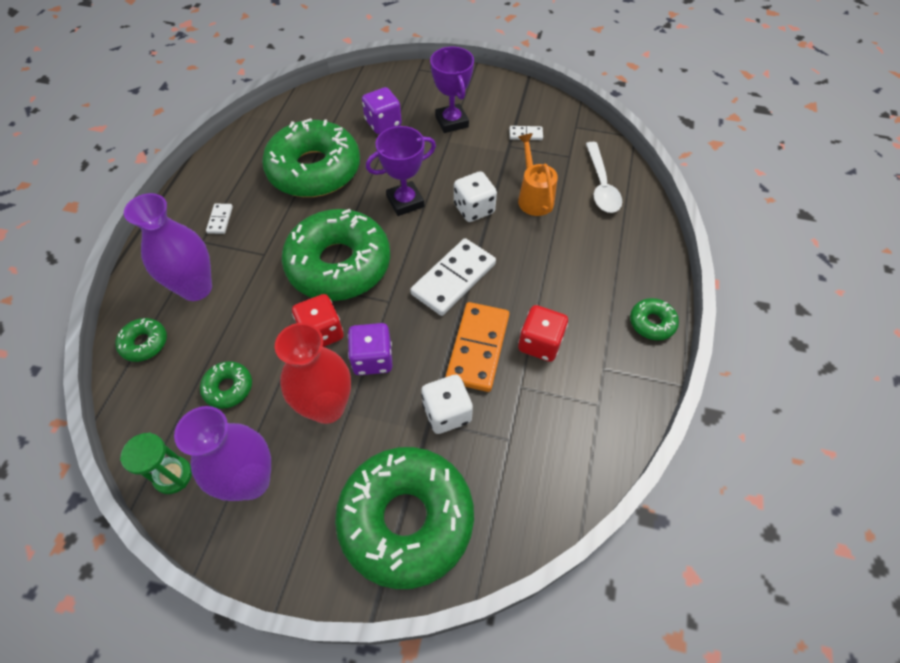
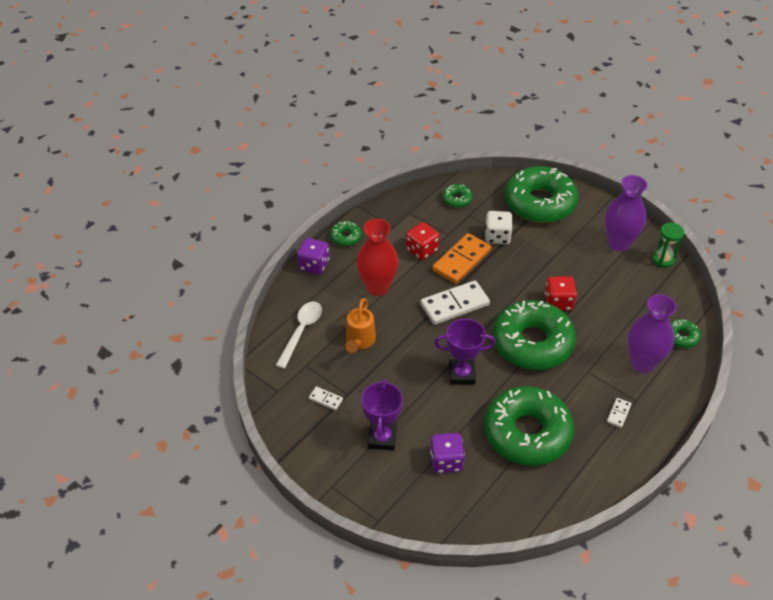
camera: 155 degrees left, 10 degrees down
(228, 388) = (626, 291): green donut -> green donut (457, 199)
(327, 407) = (566, 262): red vase -> red vase (377, 287)
(372, 359) = (530, 277): purple dice -> purple dice (314, 265)
(474, 209) = (411, 349): white dice -> none

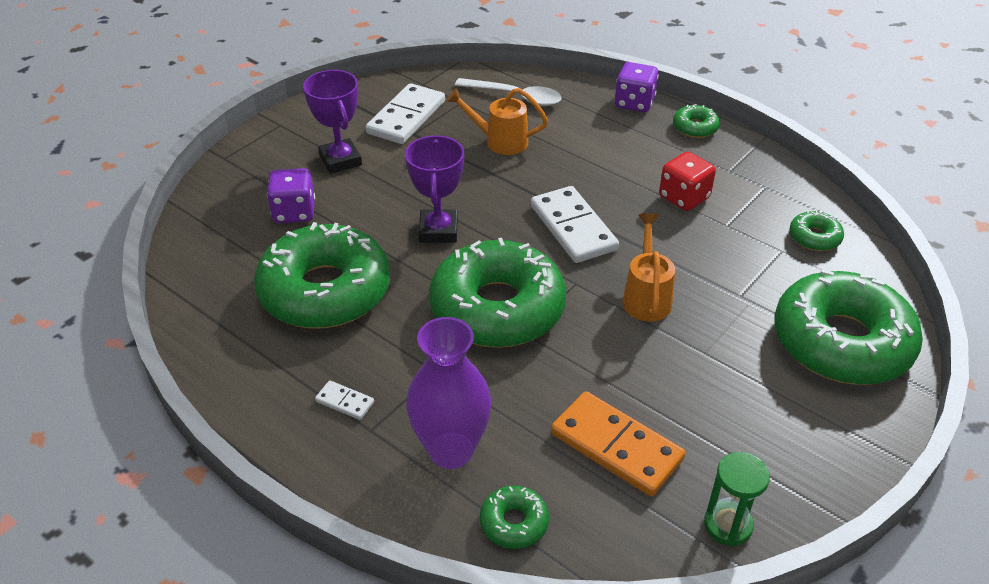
camera: 90 degrees right, 5 degrees down
(325, 399) = (406, 117): white domino -> white domino, size x2.18
(377, 287) = (600, 156): red vase -> none
(382, 438) = (340, 160): purple trophy -> purple trophy turned 60 degrees clockwise
(461, 260) = (669, 238): orange domino -> orange domino (616, 446)
(497, 236) = (735, 281): white dice -> none
(515, 275) = (646, 297): none -> orange watering can
(558, 302) = (589, 347): red dice -> none
(619, 243) = (760, 453): purple vase -> none

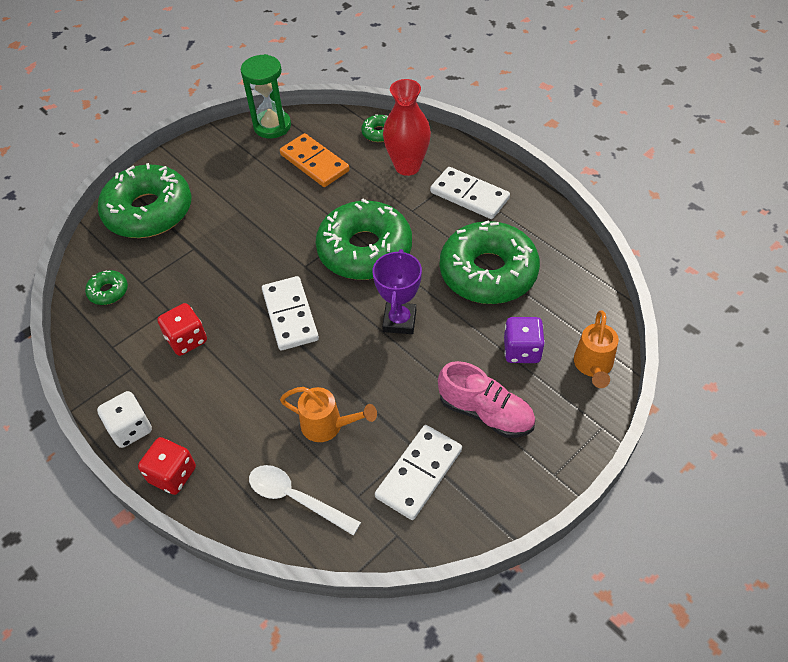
camera: 170 degrees left, 10 degrees up
(340, 160) = (485, 412): purple trophy -> pink shoe
(345, 402) = (469, 196): white domino -> white domino, size x2.18
(451, 450) = (407, 166): purple vase -> red vase
(634, 103) = (172, 475): purple dice -> red dice
(646, 297) = (258, 251): orange watering can -> orange watering can (593, 366)
(695, 127) = (130, 429): green donut -> white dice
(728, 525) = (272, 126): green hourglass -> green hourglass, size x1.54

